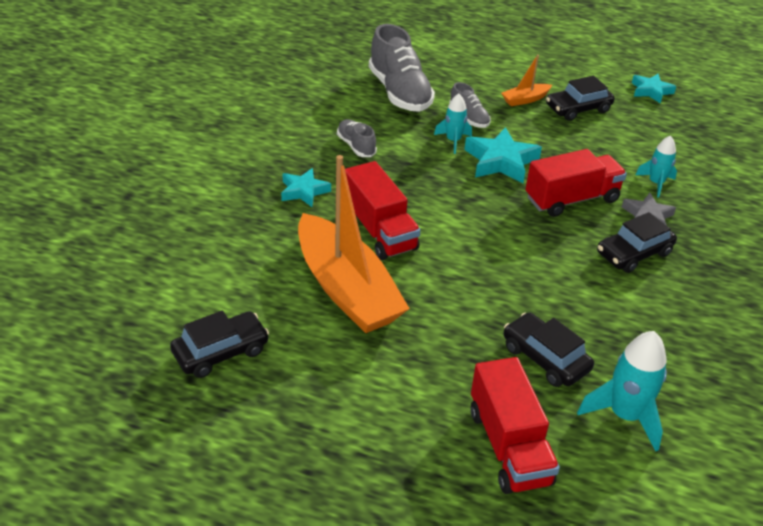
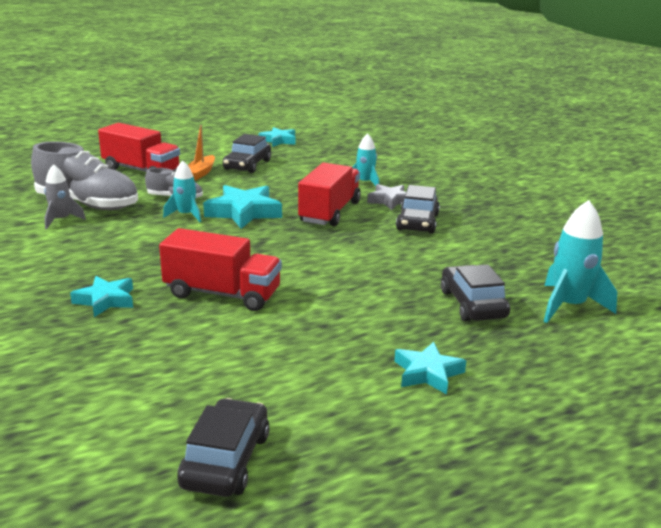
camera: 45 degrees left, 15 degrees down
(346, 289) = (262, 345): orange boat -> none
(356, 146) = (105, 251): grey shoe -> none
(363, 100) = (61, 220): none -> grey rocket
(417, 386) = (427, 373): none -> turquoise star
(509, 446) = (546, 368): red truck -> red truck (141, 171)
(545, 358) = (472, 304): black car -> black car turned 75 degrees clockwise

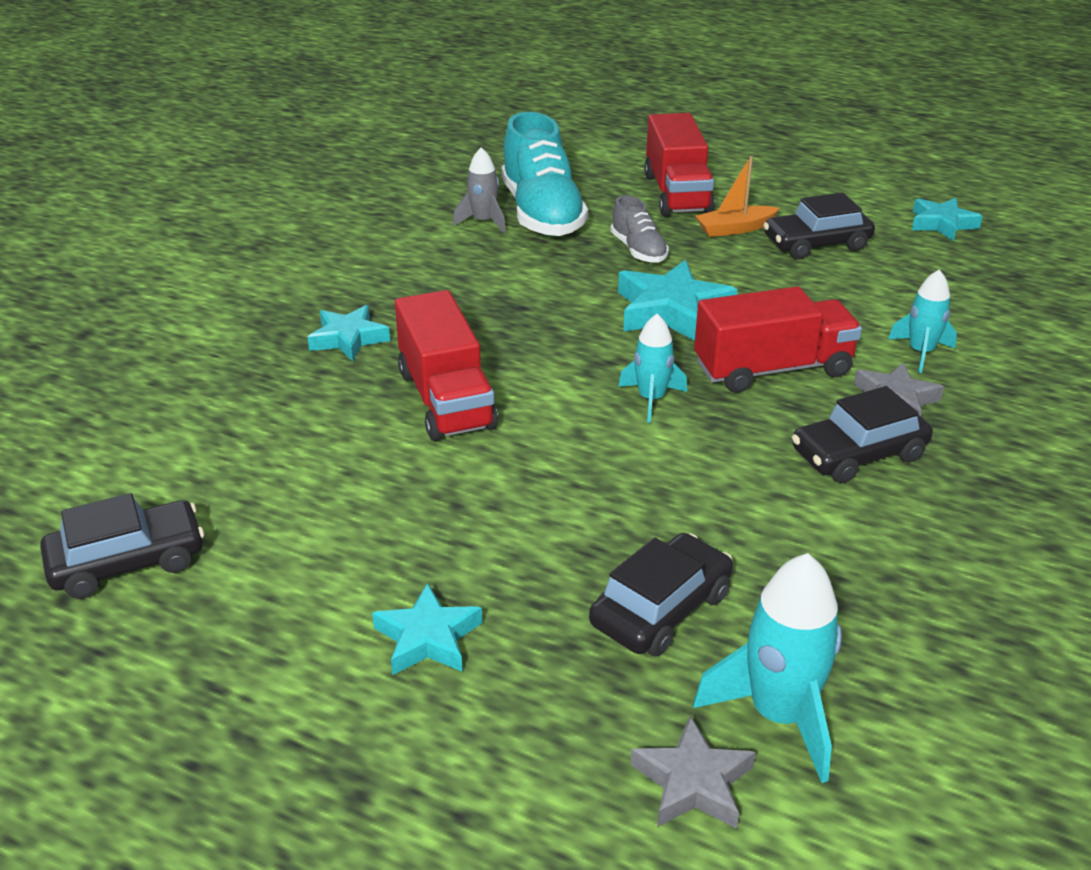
camera: 55 degrees right, 10 degrees up
(88, 204) = (542, 214): grey shoe -> turquoise shoe
(186, 215) = (604, 280): turquoise rocket -> turquoise rocket (651, 399)
(594, 341) = (693, 782): none -> grey star

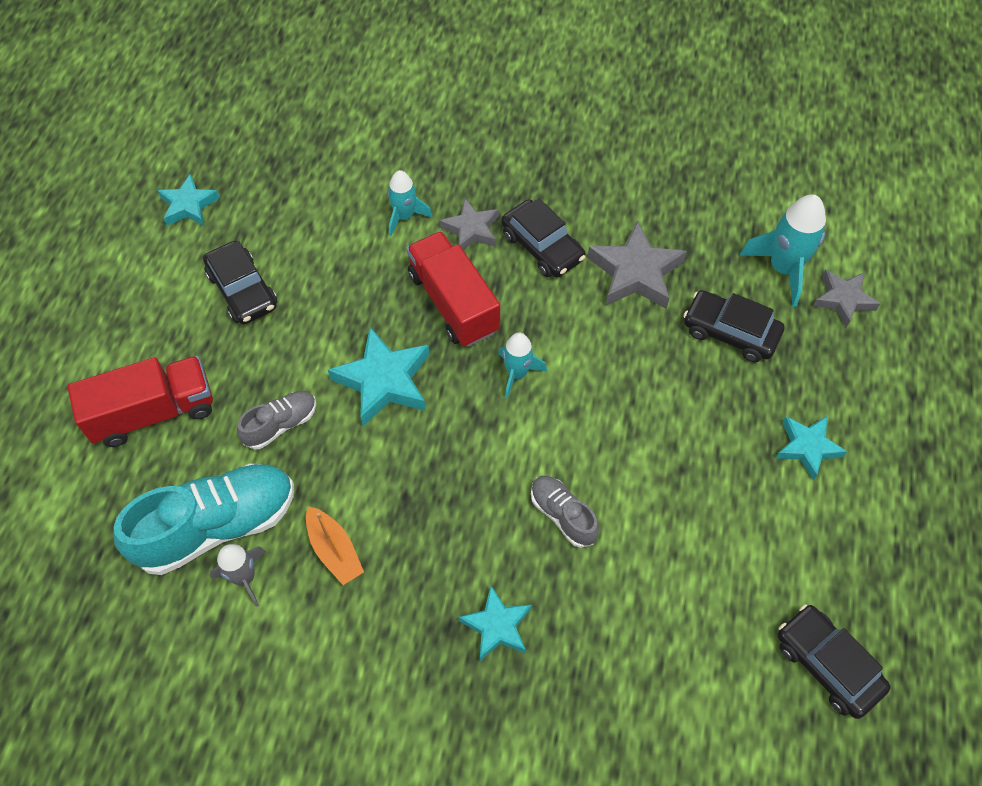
camera: 105 degrees left, 25 degrees up
(446, 399) = (562, 515): red truck -> grey shoe
(735, 229) = (223, 354): orange boat -> orange boat (334, 550)
(797, 533) = (635, 273): none -> grey star

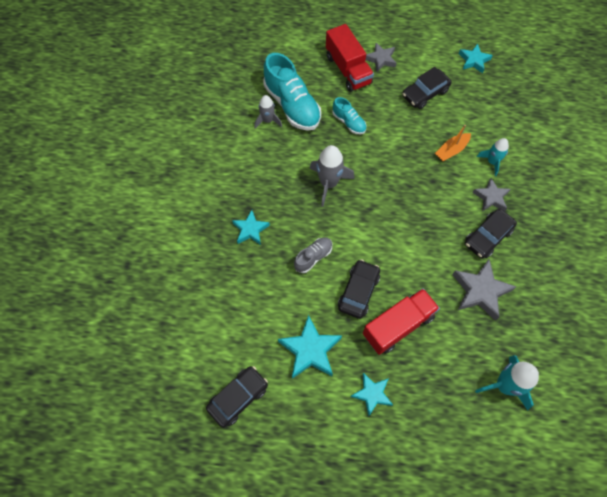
camera: 85 degrees right, 5 degrees up
(281, 424) = (349, 122): grey shoe -> turquoise shoe
(334, 550) = (284, 155): orange boat -> orange boat (451, 150)
(384, 381) = (381, 164): turquoise star -> turquoise star (310, 350)
(412, 474) = (328, 183): none -> grey rocket
(453, 303) = (437, 193): red truck -> red truck (398, 326)
(517, 374) = (396, 229): turquoise rocket -> none
(730, 332) = (447, 349): black car -> black car (358, 292)
(843, 299) = (488, 426): grey star -> grey star (381, 59)

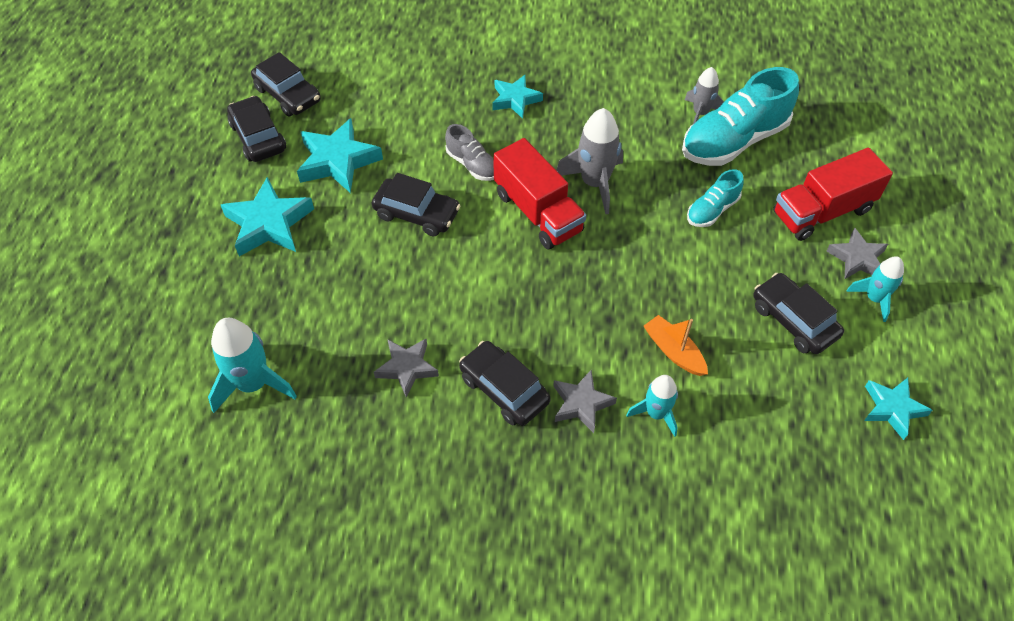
camera: 90 degrees right, 10 degrees down
(285, 415) = (258, 137): none -> black car
(372, 394) = (269, 224): turquoise star -> turquoise star, size x1.56
(398, 326) = (361, 257): red truck -> red truck (538, 212)
(407, 56) = (874, 299): none -> turquoise rocket
(480, 291) = (407, 368): grey star -> grey star, size x0.64

